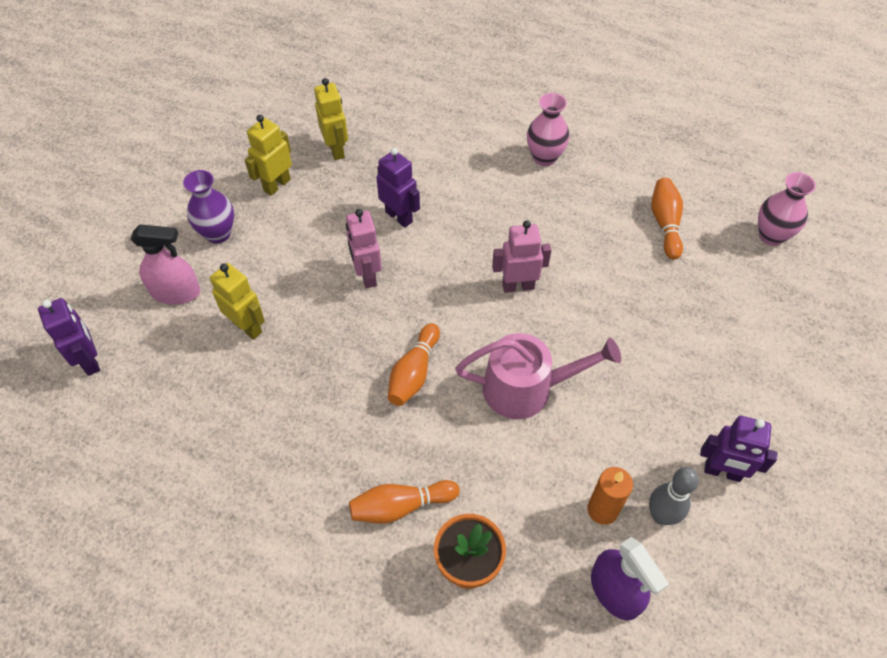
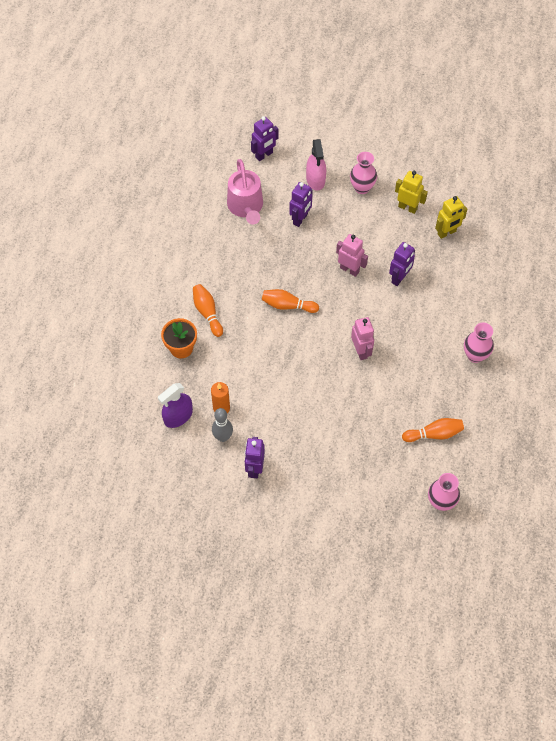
camera: 80 degrees right, 5 degrees up
(218, 233) = (362, 188): purple vase -> pink vase
(247, 327) = (300, 219): yellow robot -> purple robot
(367, 275) = (349, 270): pink robot -> pink robot turned 60 degrees clockwise
(526, 388) = (289, 363): pink watering can -> pink watering can (246, 207)

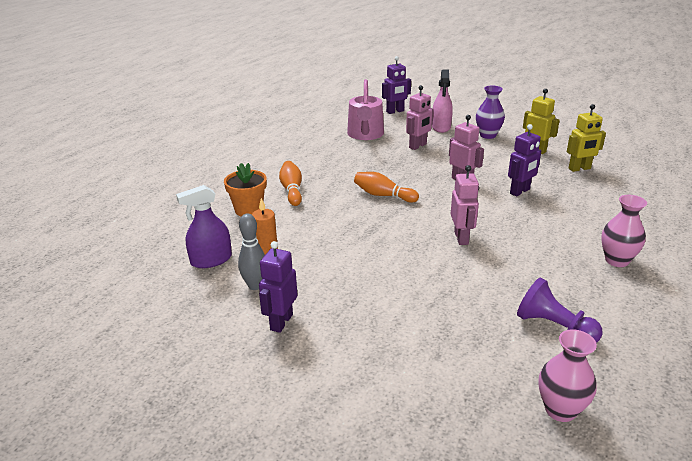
camera: 15 degrees right, 30 degrees down
(300, 219) = (418, 146): purple robot -> pink robot
(362, 188) = (488, 135): pink vase -> purple vase
(434, 434) = (554, 327): orange bowling pin -> purple pawn

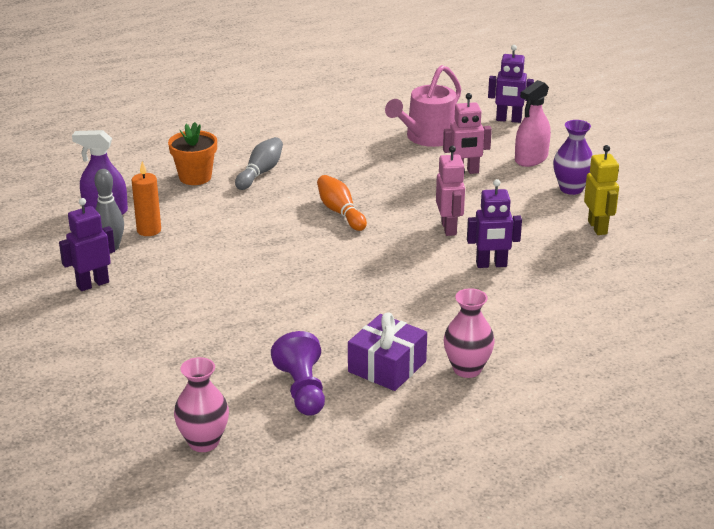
camera: 35 degrees right, 0 degrees up
(292, 190) = (260, 172): orange bowling pin -> grey bowling pin
(461, 238) = (349, 283): pink robot -> none
(573, 282) = (387, 366): none -> purple gift
(579, 169) = (610, 268): yellow robot -> none

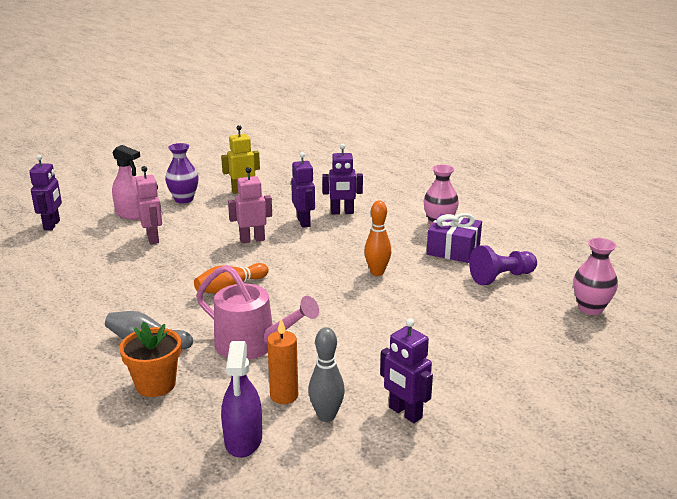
camera: 100 degrees left, 5 degrees down
(345, 301) = (377, 272): none -> orange bowling pin
(427, 137) = (80, 258): pink watering can -> pink watering can (252, 345)
(517, 295) = (342, 212): none -> purple robot

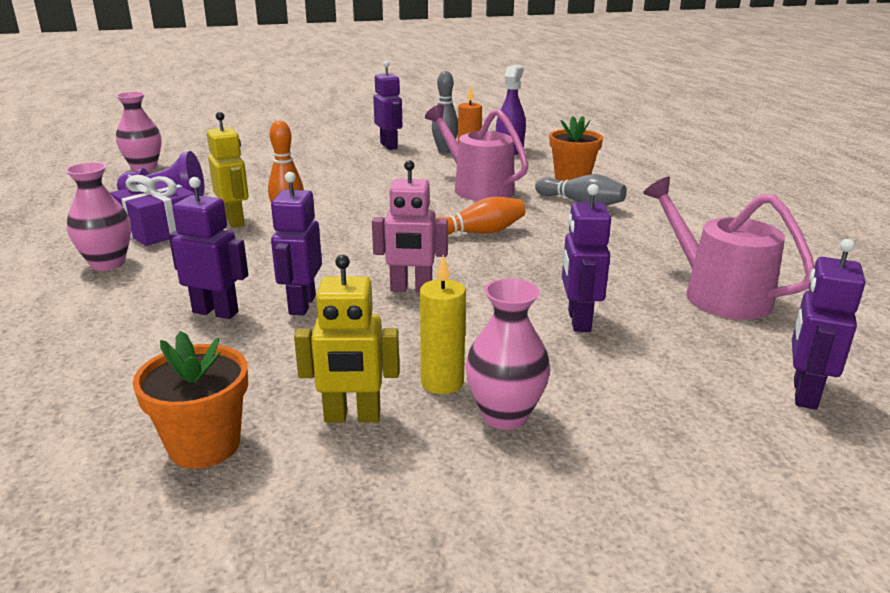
camera: 160 degrees left, 0 degrees up
(64, 268) = (717, 294): none -> pink watering can
(131, 214) = (630, 391): pink spray bottle -> none
(153, 238) = (578, 321): pink robot -> purple robot
(184, 199) = (505, 415): purple vase -> pink vase
(213, 205) = (442, 382): none -> yellow candle
(287, 177) = (204, 445): none -> orange flower pot
(415, 265) = (235, 221): none -> yellow robot

